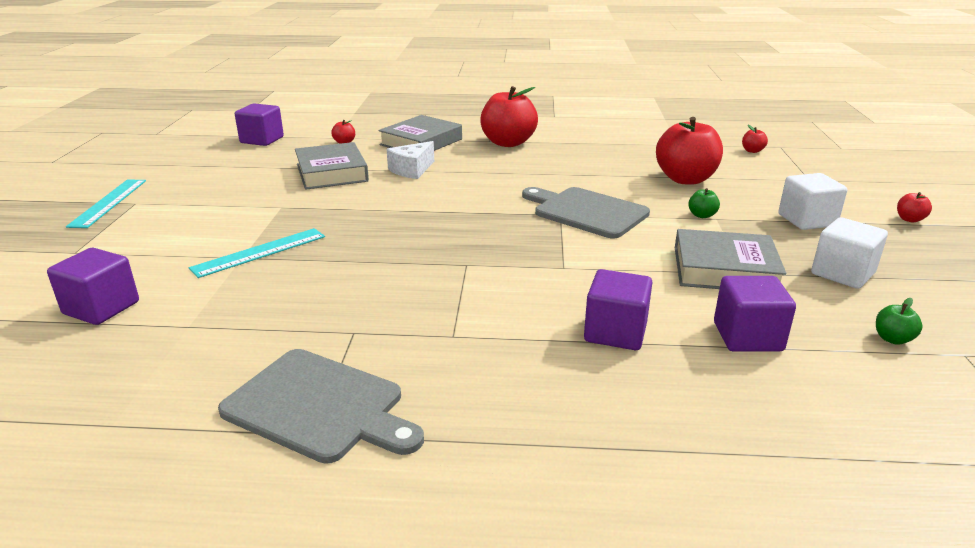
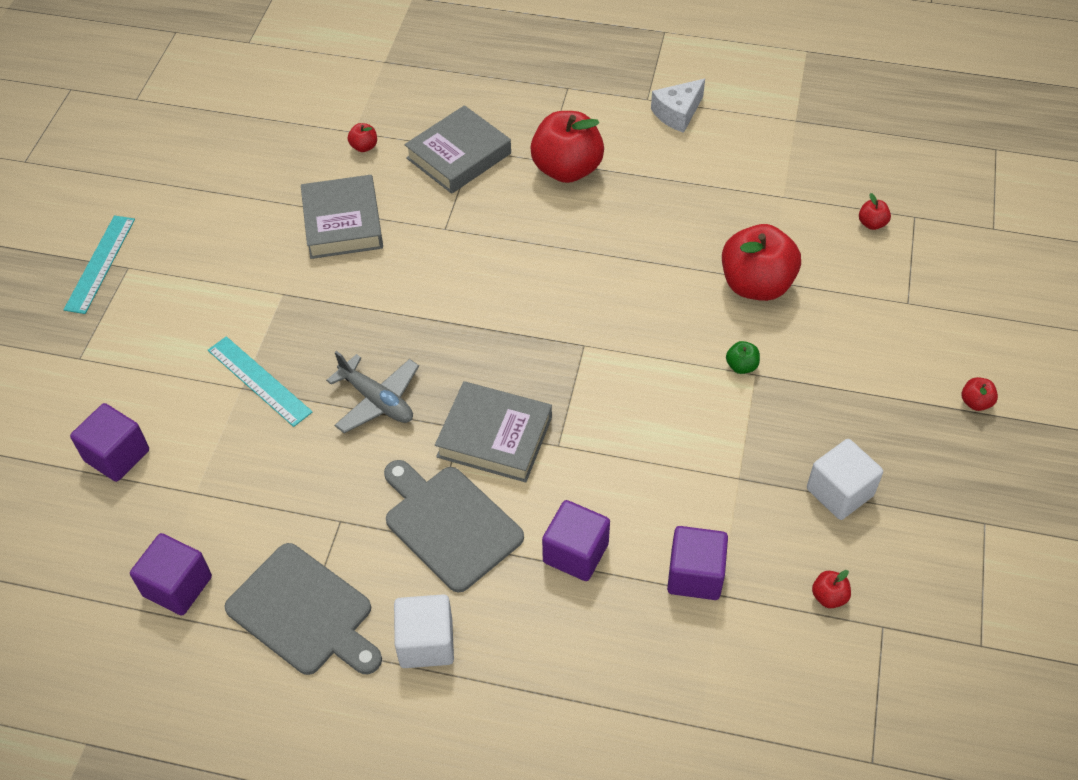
camera: 10 degrees right, 25 degrees up
(259, 252) = (259, 381): turquoise ruler -> turquoise ruler turned 75 degrees clockwise
(262, 140) = (264, 130): purple cube -> purple cube (177, 586)
(379, 255) = (377, 400): none -> grey plane
(412, 170) = (436, 226): white cheese -> white cheese (677, 113)
(586, 212) = (614, 343): grey cutting board -> grey cutting board (449, 524)
(724, 269) = (721, 470): grey book -> grey book (494, 437)
(807, 220) = (856, 390): white cube -> white cube (426, 643)
(892, 339) = (829, 597): green apple -> red apple

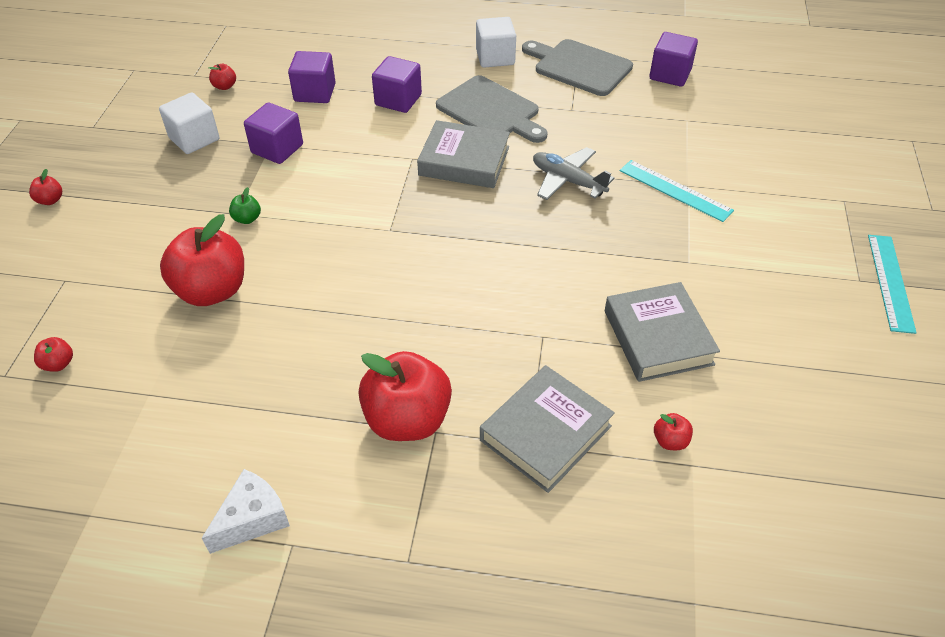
camera: 175 degrees right, 5 degrees down
(117, 455) = (761, 138): purple cube -> purple cube (277, 149)

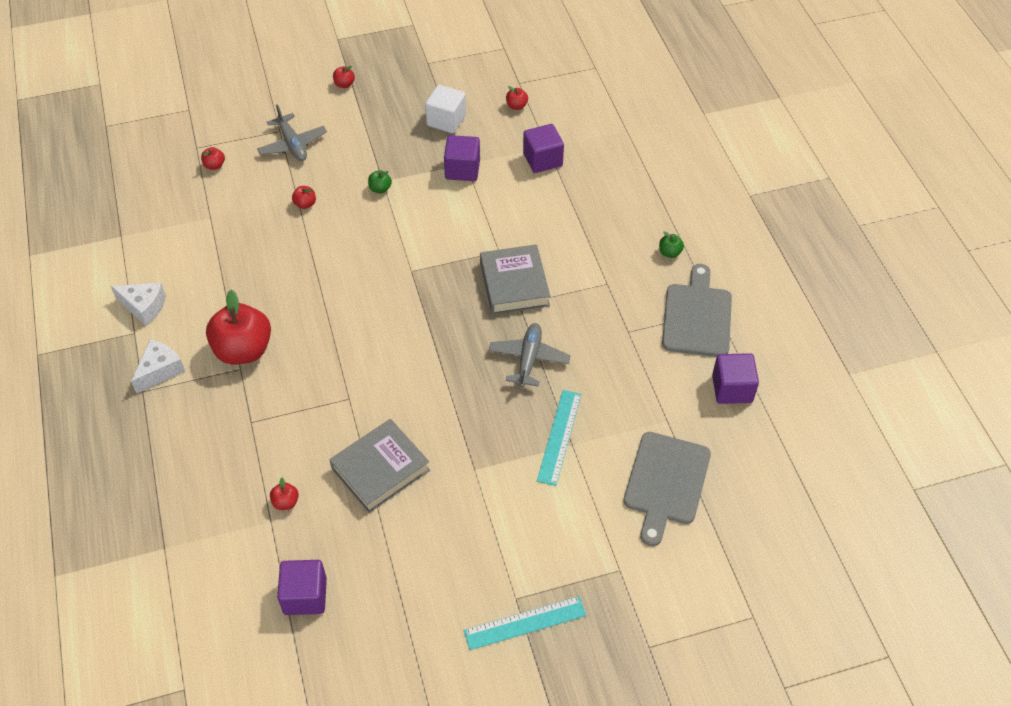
camera: 65 degrees right, 5 degrees up
(101, 274) = (292, 144): none -> grey plane
(212, 290) = (305, 204): red apple -> red apple, size x0.41
(384, 528) = (160, 371): none -> white cheese
(398, 100) = (566, 213): purple cube -> purple cube (305, 596)
(491, 111) = (590, 277): grey cutting board -> grey cutting board (665, 483)
(495, 57) = (669, 253): white cube -> green apple
(545, 433) = (263, 428): grey book -> none

